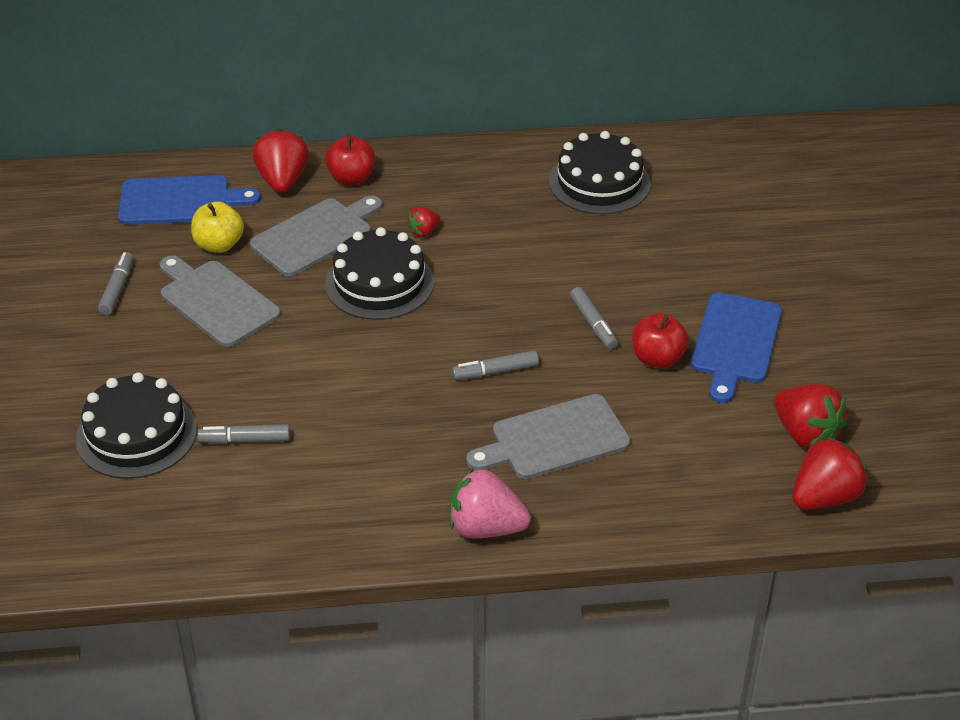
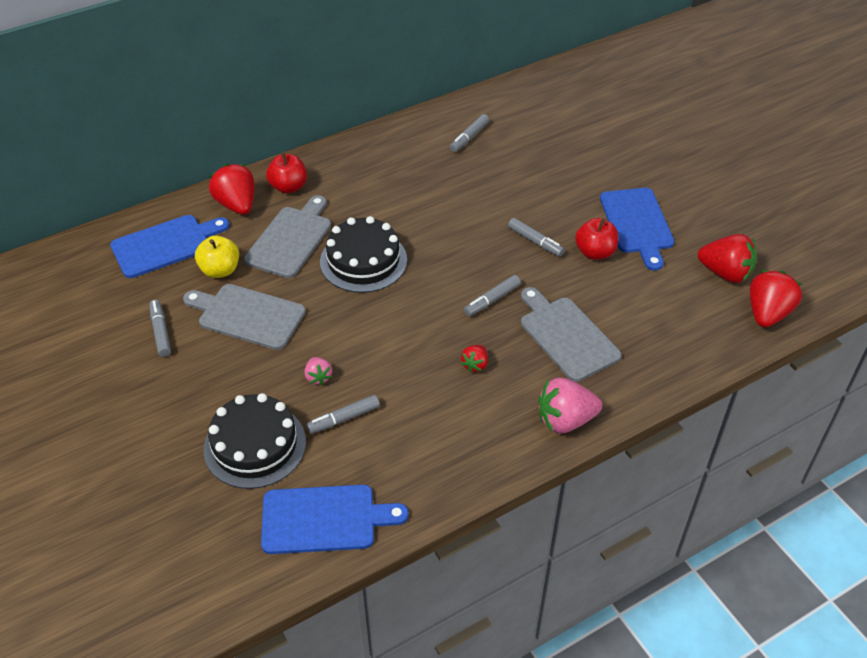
camera: 25 degrees left, 5 degrees up
(156, 532) = (324, 519): none -> blue cutting board
(247, 389) = (318, 377): none -> pink strawberry
(423, 232) = (370, 211): red strawberry -> red strawberry (475, 364)
(554, 439) = (566, 336): grey cutting board -> grey cutting board turned 105 degrees clockwise
(599, 182) = (469, 137): black cake -> grey marker

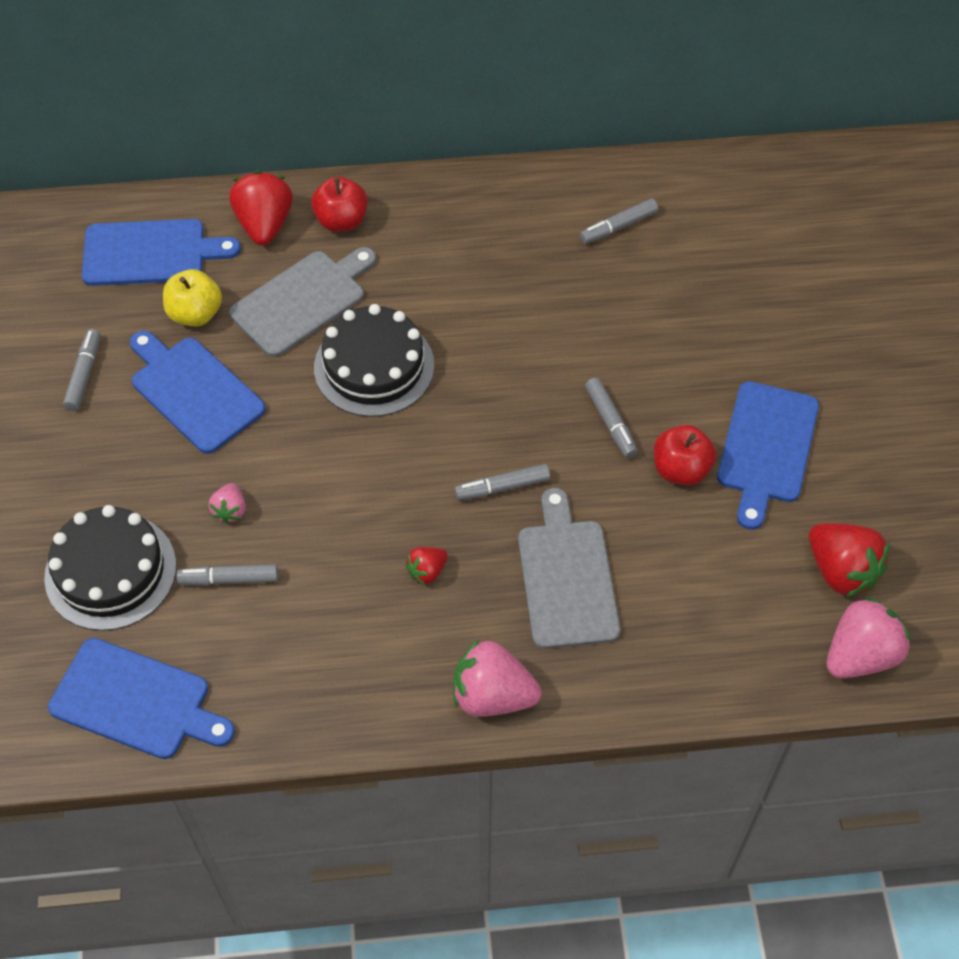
camera: 25 degrees right, 10 degrees up
(248, 315) = (194, 391): grey cutting board -> blue cutting board
(767, 313) = (860, 655): red strawberry -> pink strawberry

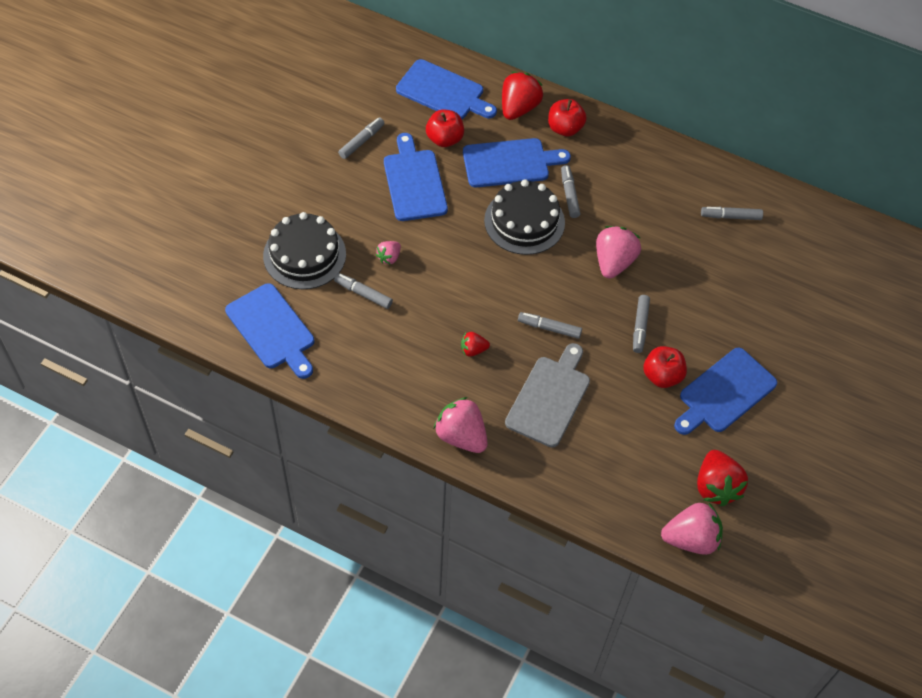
camera: 30 degrees right, 0 degrees up
(195, 314) = (444, 139): yellow apple -> red apple
(302, 301) = (510, 163): grey cutting board -> blue cutting board
(406, 302) = (569, 195): none -> grey marker
(521, 358) = (614, 262): none -> pink strawberry

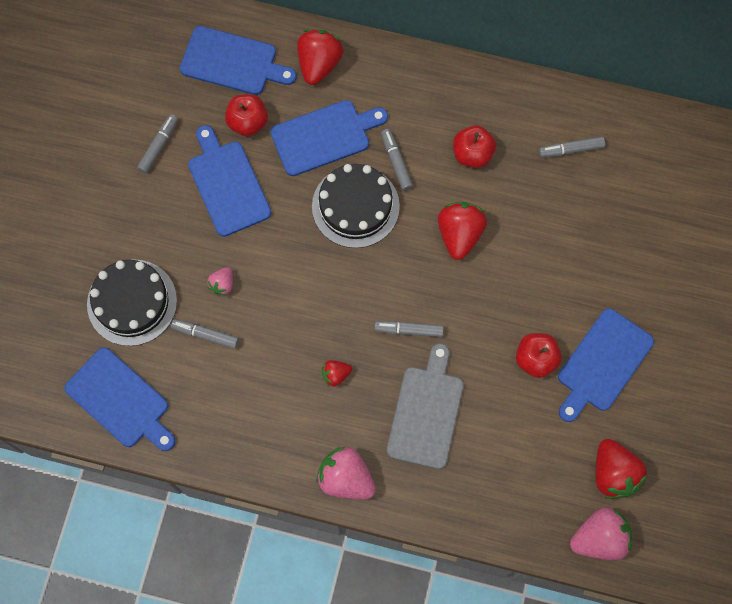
camera: 10 degrees left, 15 degrees up
(565, 128) = (374, 79): red apple -> red apple (472, 154)
(614, 262) = (459, 234): pink strawberry -> red strawberry
(640, 327) = (502, 306): grey marker -> none

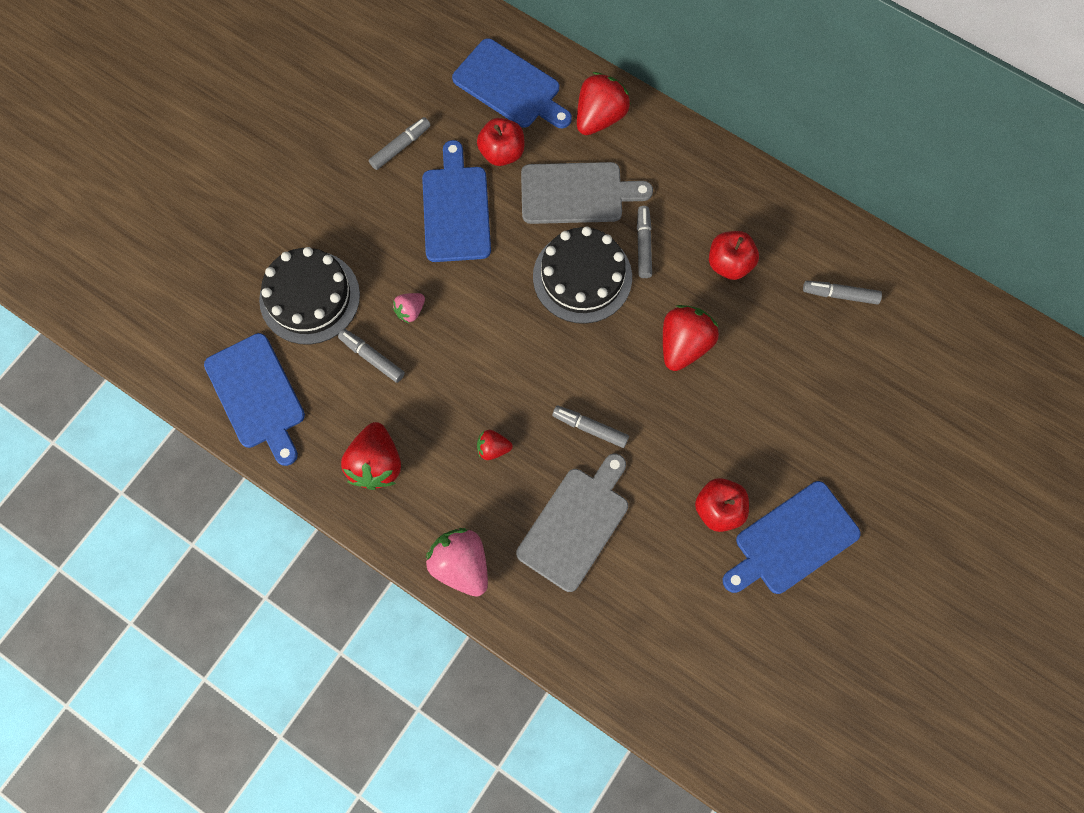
camera: 20 degrees right, 0 degrees up
(324, 137) = (576, 193): blue cutting board -> grey cutting board
(599, 538) = (718, 736): pink strawberry -> none
(613, 474) = (761, 669): red strawberry -> red strawberry (376, 463)

